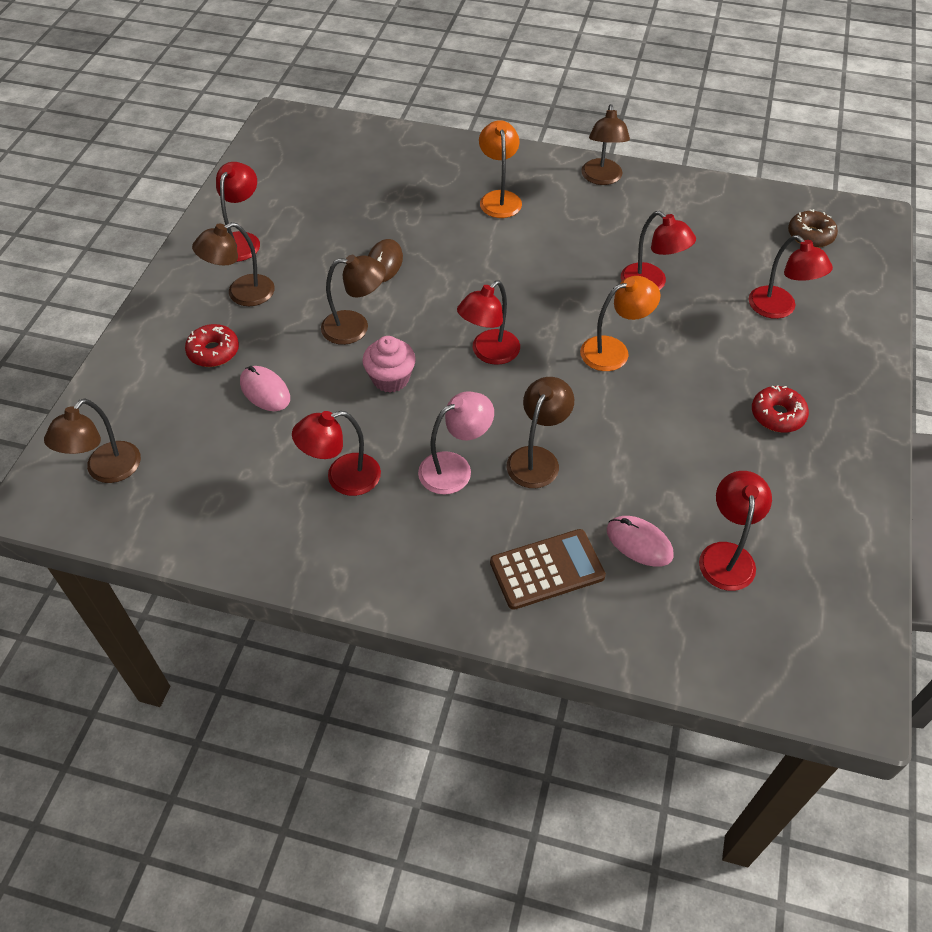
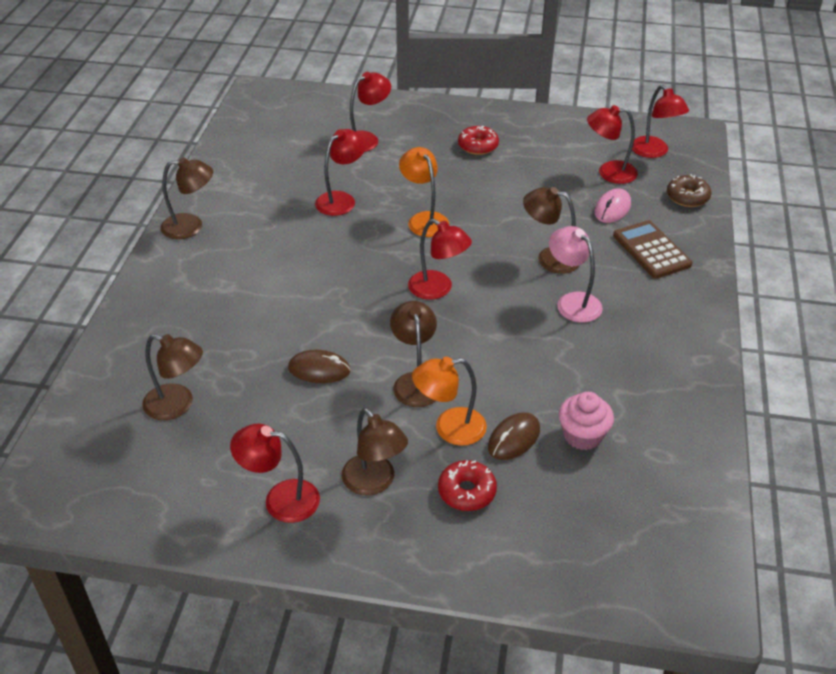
camera: 95 degrees left, 10 degrees down
(106, 471) = (649, 550): brown lamp -> brown lamp (177, 405)
(265, 391) = (514, 438): pink mouse -> brown mouse
(342, 478) = (603, 369): red lamp -> red lamp (654, 152)
(390, 379) = (480, 349): pink cupcake -> pink cupcake (582, 435)
(499, 198) = (216, 293): orange lamp -> orange lamp (449, 428)
(810, 235) = (279, 120): brown donut -> brown donut (687, 197)

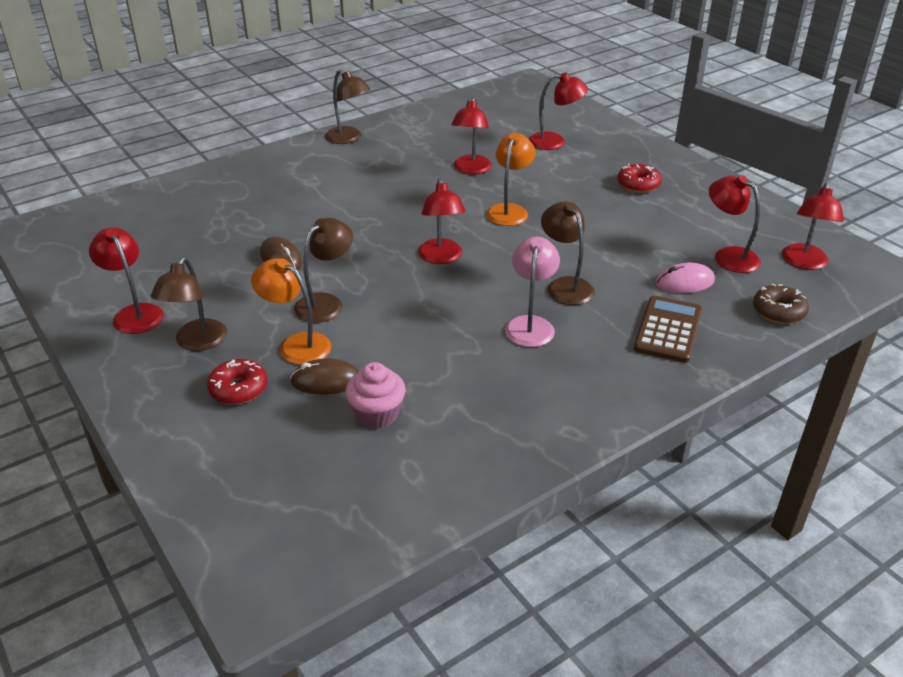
camera: 45 degrees right, 5 degrees down
(177, 405) = (174, 228): brown lamp -> none
(341, 199) = (471, 169): red lamp -> red lamp turned 105 degrees clockwise

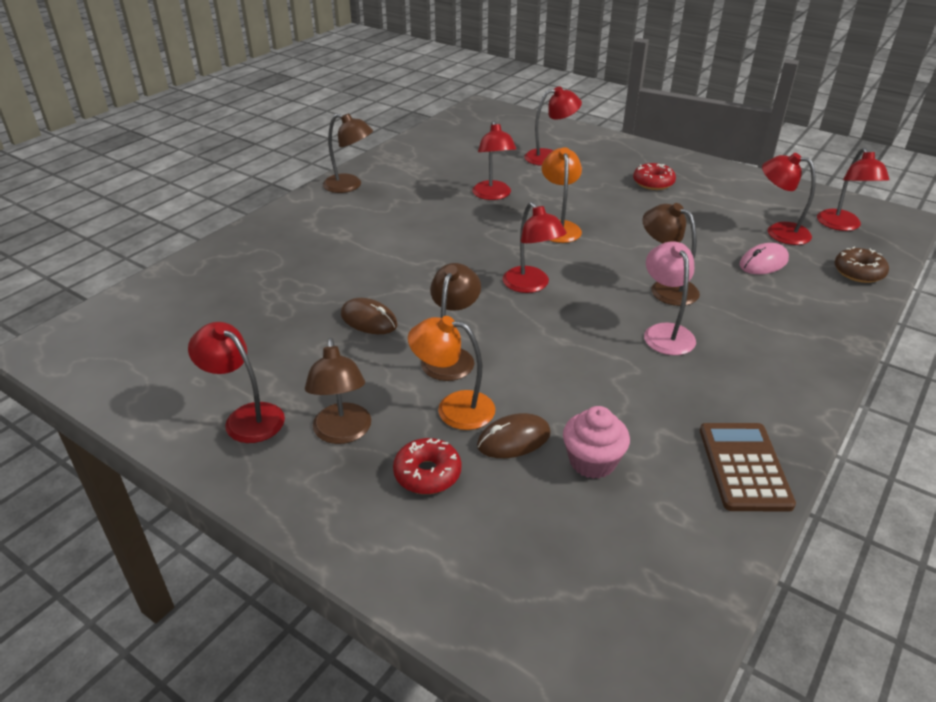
camera: 20 degrees left, 0 degrees up
(668, 330) = (786, 309): brown calculator -> brown calculator (744, 467)

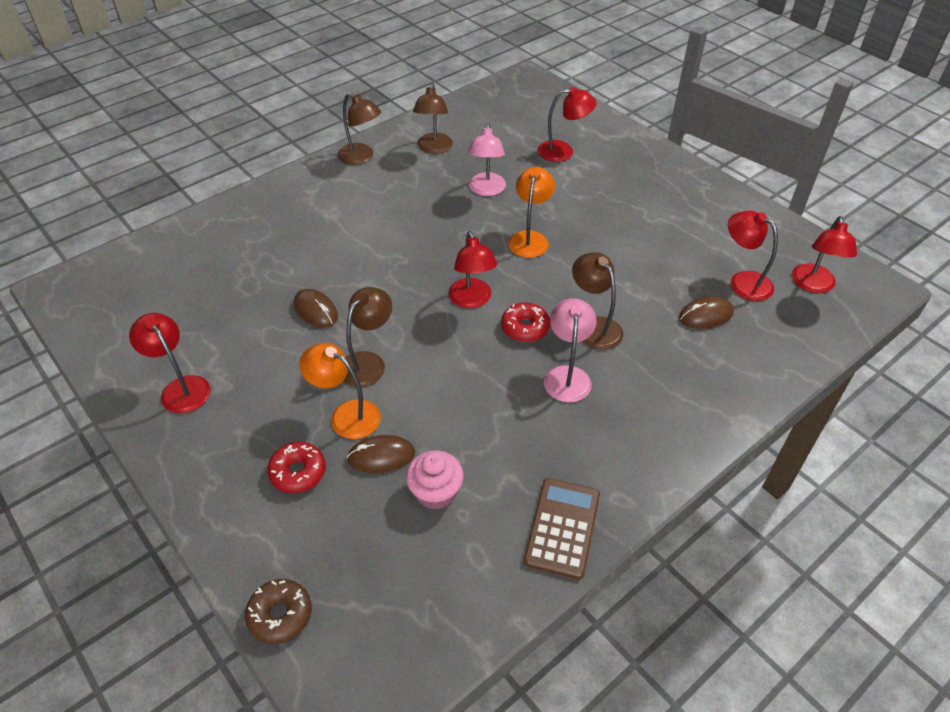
camera: 15 degrees right, 10 degrees up
(342, 433) = (248, 419): brown lamp -> brown lamp (433, 148)
(493, 195) = (486, 190): red lamp -> pink lamp
(653, 183) = (649, 200): red donut -> red donut (525, 328)
(763, 263) = (705, 315): pink mouse -> brown mouse
(858, 272) = (795, 344): brown donut -> brown donut (280, 615)

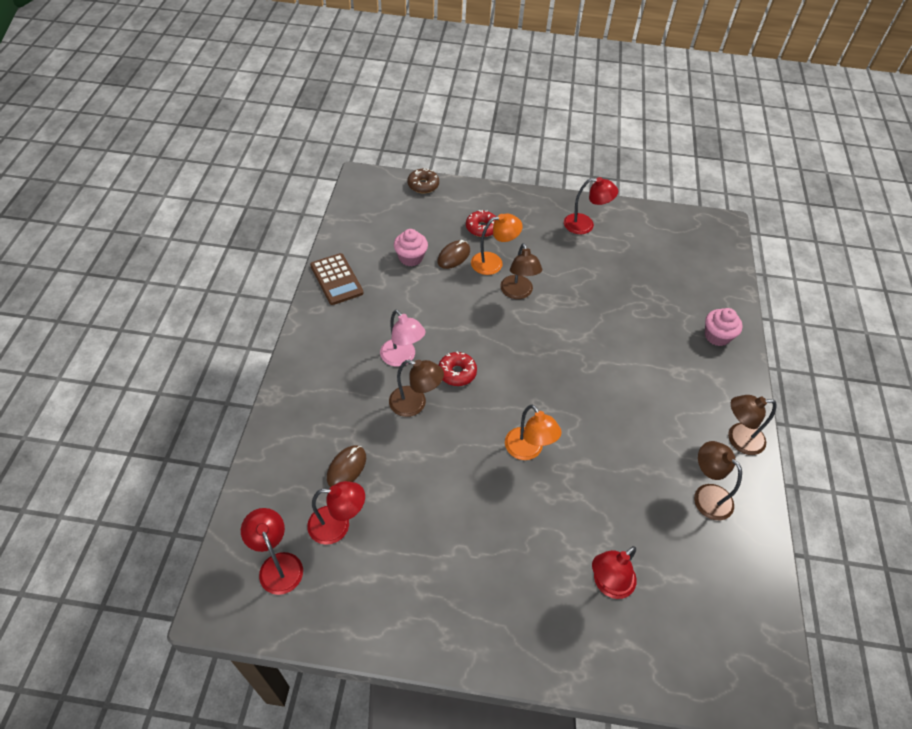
camera: 135 degrees right, 5 degrees up
(255, 214) = (717, 336): none -> pink cupcake
(316, 310) = (585, 301): brown mouse -> none
(472, 300) = (509, 370): red lamp -> none
(486, 190) = (612, 478): pink lamp -> none

